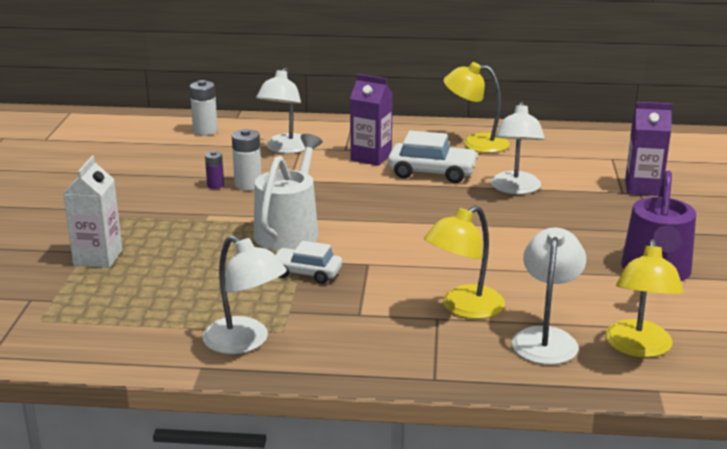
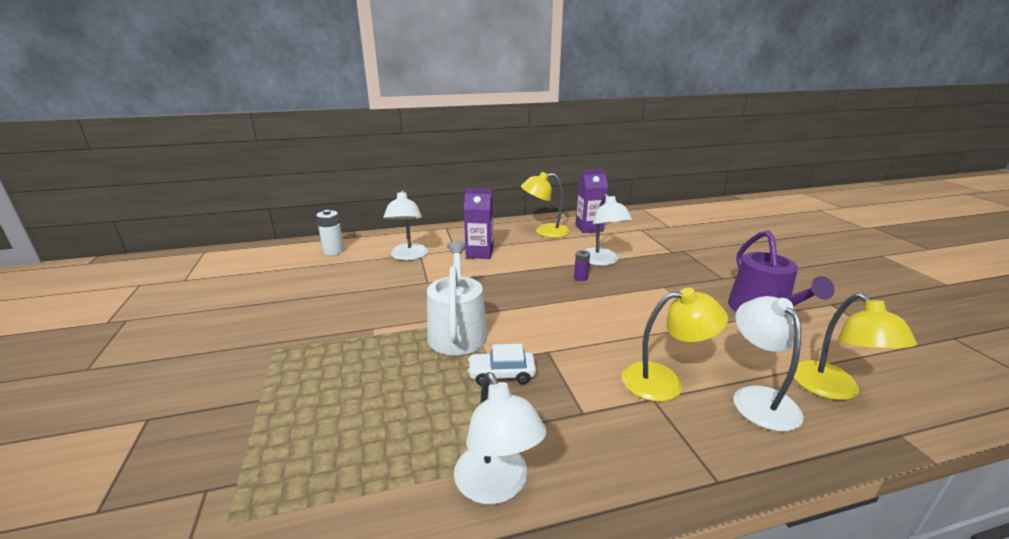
camera: 20 degrees left, 0 degrees up
(98, 258) = (277, 404): white carton -> none
(215, 185) = (366, 298): purple battery -> purple battery (580, 278)
(245, 342) = (496, 486): white lamp -> white lamp turned 45 degrees clockwise
(248, 185) = (395, 292): white battery -> none
(432, 172) = (533, 258): white car -> none
(463, 308) = (664, 381): yellow lamp -> yellow lamp turned 120 degrees counterclockwise
(643, 188) = (681, 247): purple carton -> purple carton (589, 228)

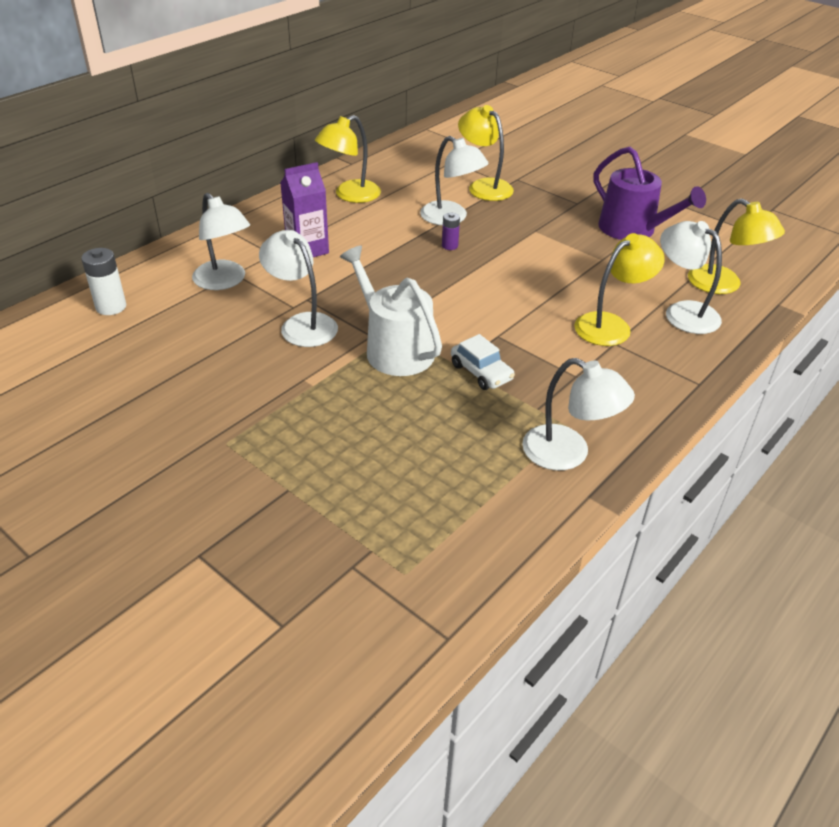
camera: 35 degrees left, 15 degrees up
(419, 294) = (302, 324): none -> white lamp
(501, 374) = (481, 372): white car -> white car turned 90 degrees counterclockwise
(589, 228) = (394, 175): purple carton -> none
(650, 249) = (484, 186): none -> yellow lamp

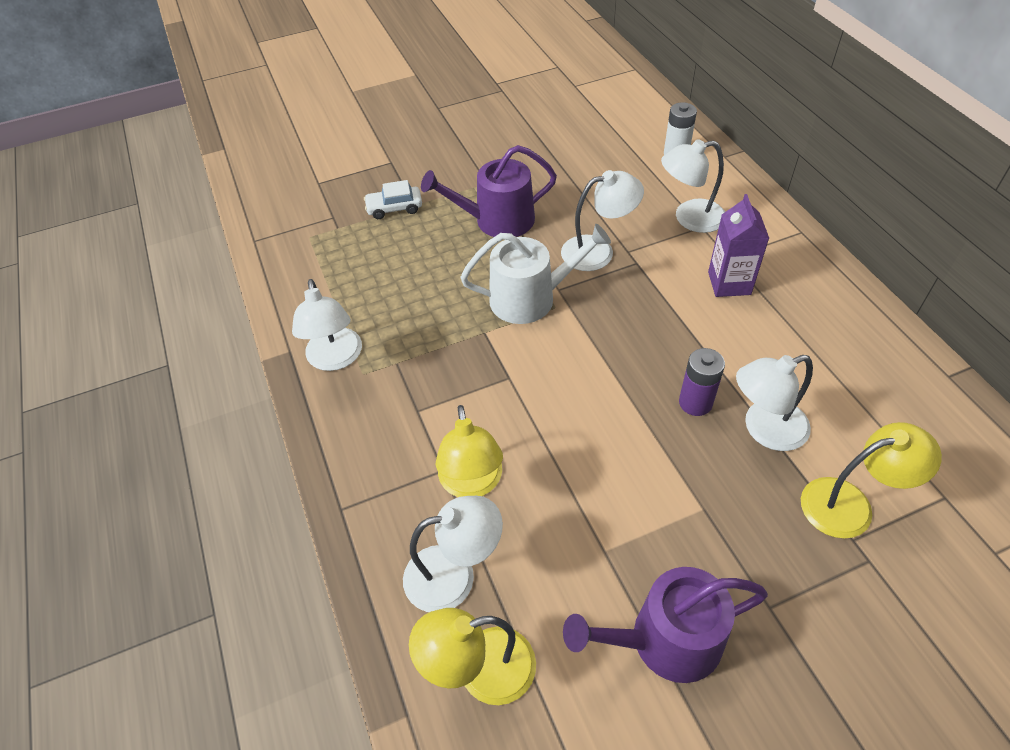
camera: 120 degrees right, 10 degrees up
(286, 405) = (497, 220): none -> purple watering can
(350, 195) = (850, 349): yellow lamp -> none
(450, 246) = (695, 403): purple battery -> purple battery, size x1.62
(481, 372) = (465, 344): white car -> white car (394, 208)
(568, 454) = (335, 359): white lamp -> white lamp turned 75 degrees counterclockwise

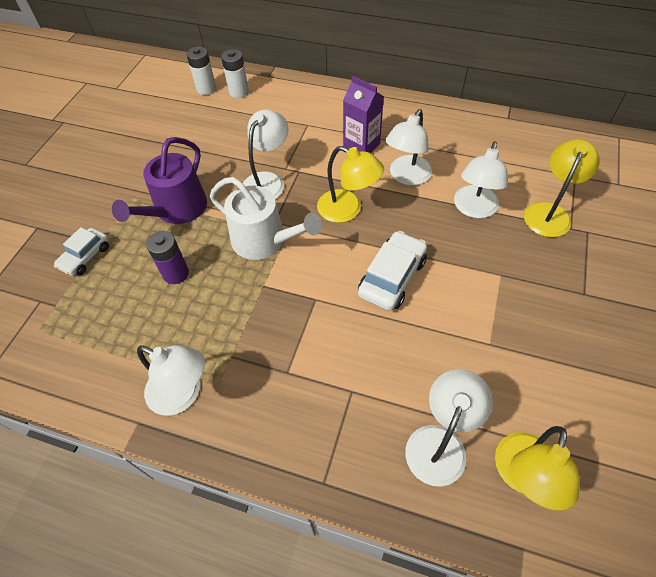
camera: 50 degrees left, 5 degrees up
(472, 483) = (379, 381): yellow lamp -> yellow lamp (348, 210)
(530, 298) = (264, 241): white watering can -> white watering can turned 90 degrees clockwise
(595, 418) = (392, 277): none -> white car
(649, 133) = (206, 89): none -> white battery
(665, 640) = (571, 358): purple watering can -> none
(689, 218) = (295, 124): white lamp -> white lamp (407, 177)
(695, 403) = (428, 223): purple battery -> purple battery (176, 273)

